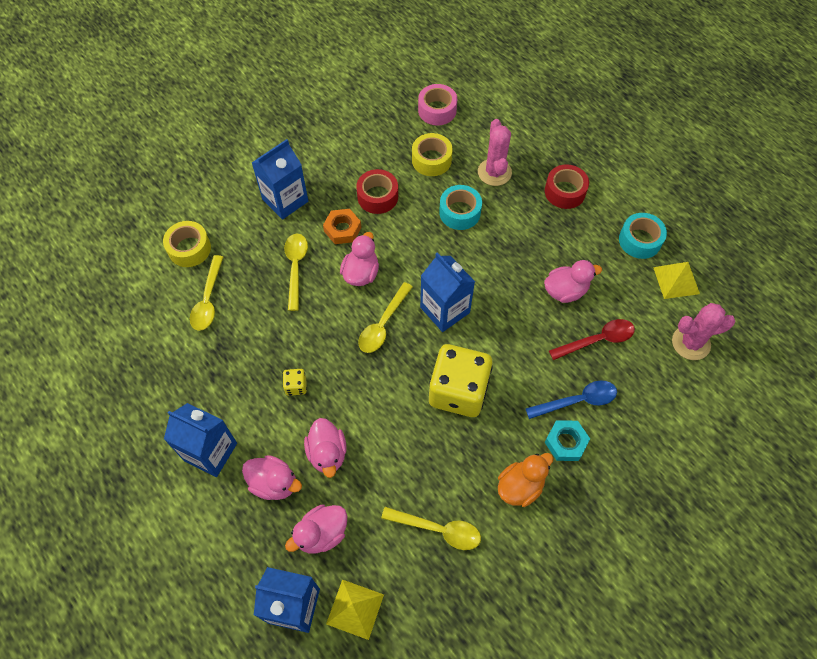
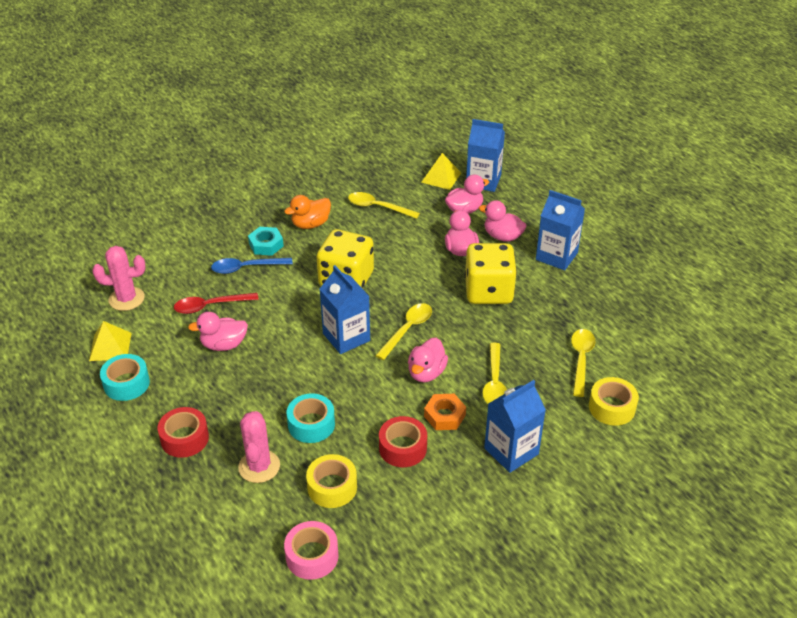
camera: 175 degrees left, 20 degrees down
(296, 386) = (488, 291): yellow dice -> yellow dice, size x2.46

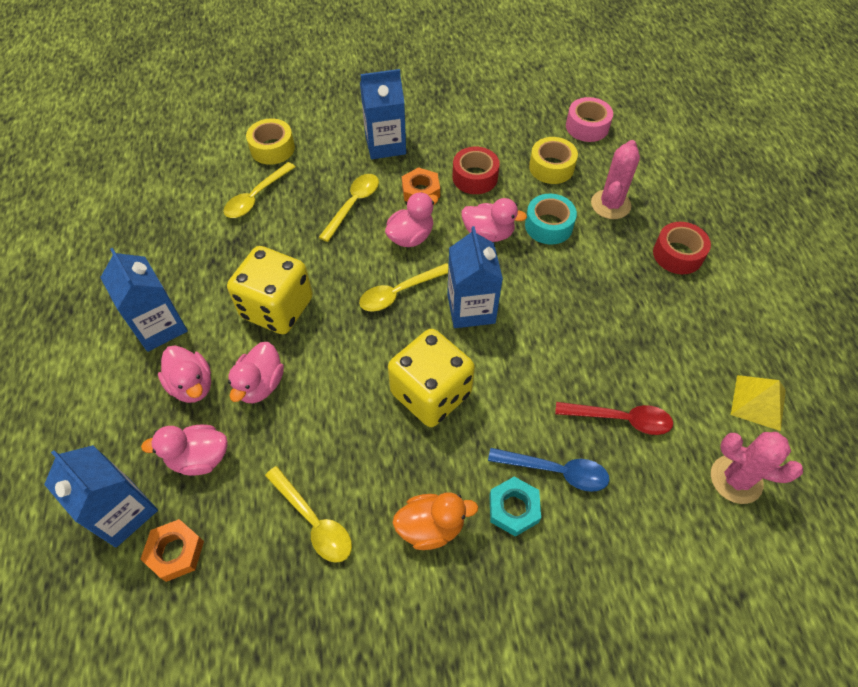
camera: 155 degrees left, 15 degrees up
(126, 383) = (737, 340): turquoise tape -> none
(223, 345) = (615, 351): pink duck -> pink duck (488, 234)
(441, 177) = (175, 552): yellow pyramid -> orange nut

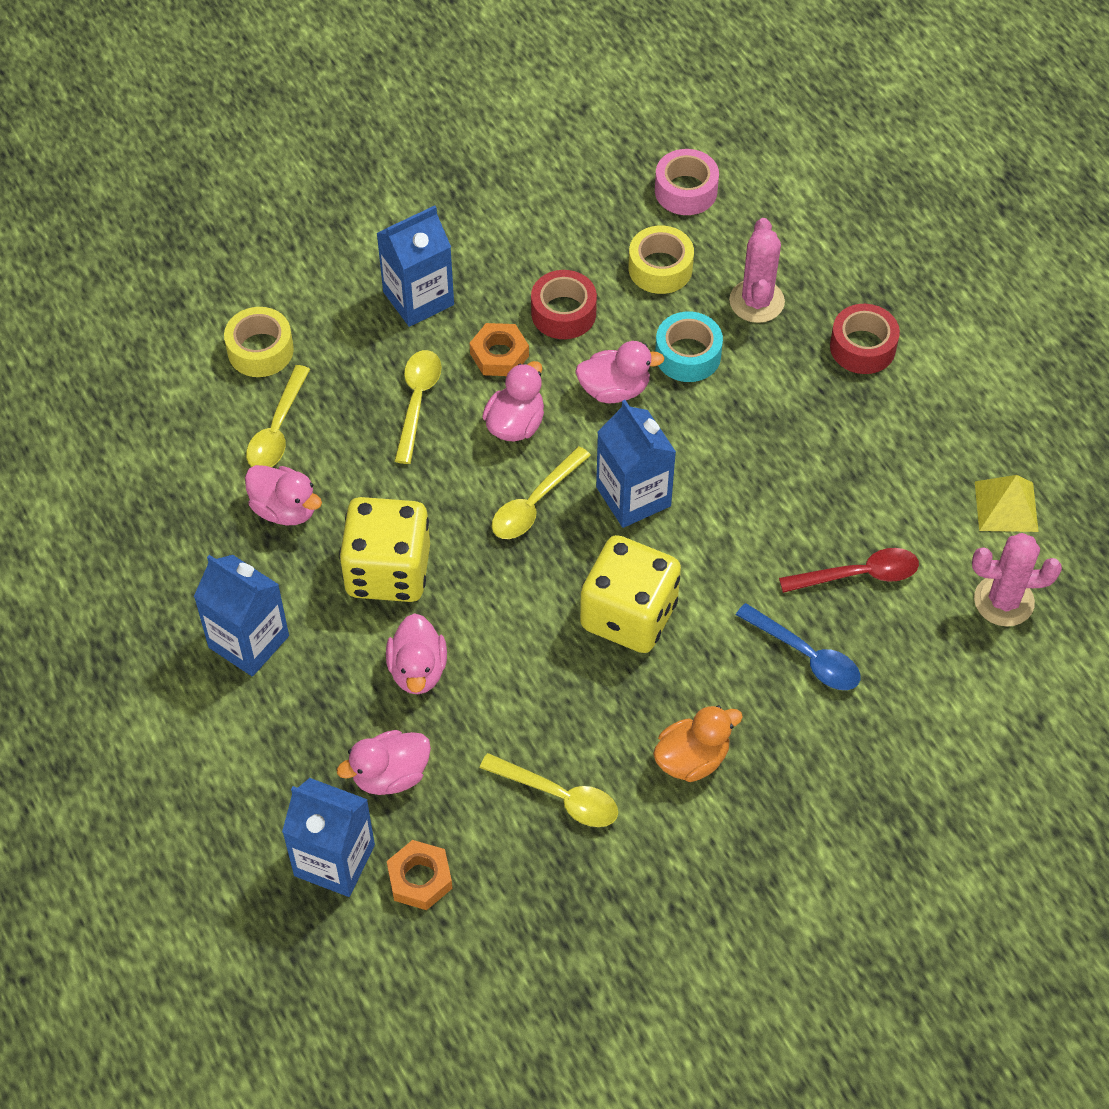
camera: 20 degrees left, 0 degrees up
(192, 385) = (333, 698): pink duck -> pink duck (285, 509)
(513, 508) = (774, 710): turquoise nut -> none
(556, 471) = (806, 656): blue spoon -> blue spoon turned 45 degrees clockwise

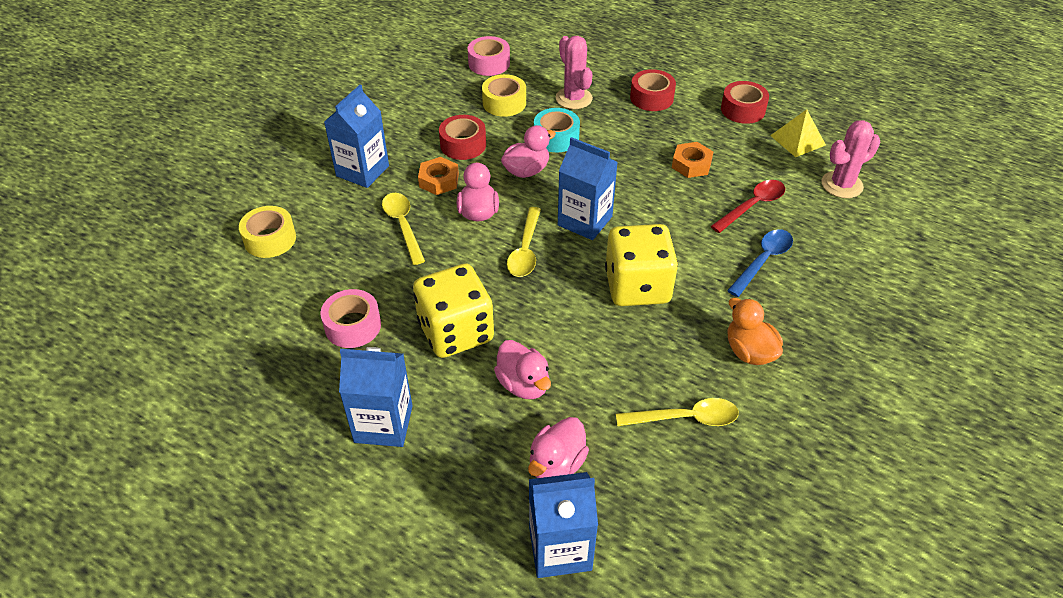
camera: 30 degrees left, 10 degrees down
(277, 429) = (314, 280): yellow spoon -> none
(285, 509) = (353, 326): pink duck -> pink tape
(420, 879) = (634, 527): orange nut -> orange nut (691, 164)
(692, 759) = (749, 351): orange duck -> orange duck turned 60 degrees counterclockwise
(806, 656) = (763, 261): blue spoon -> blue spoon turned 60 degrees counterclockwise
(972, 423) = (743, 110): none -> red tape

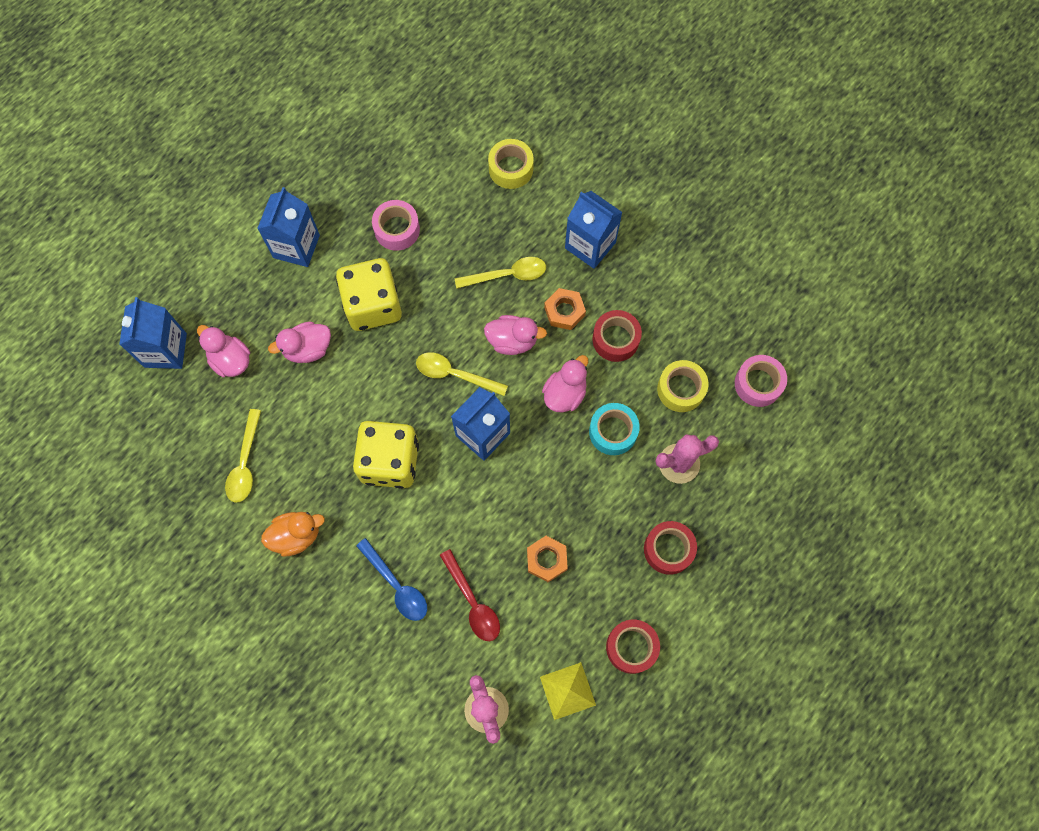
camera: 100 degrees right, 25 degrees up
(526, 171) = (565, 393): pink duck -> pink duck turned 120 degrees counterclockwise

